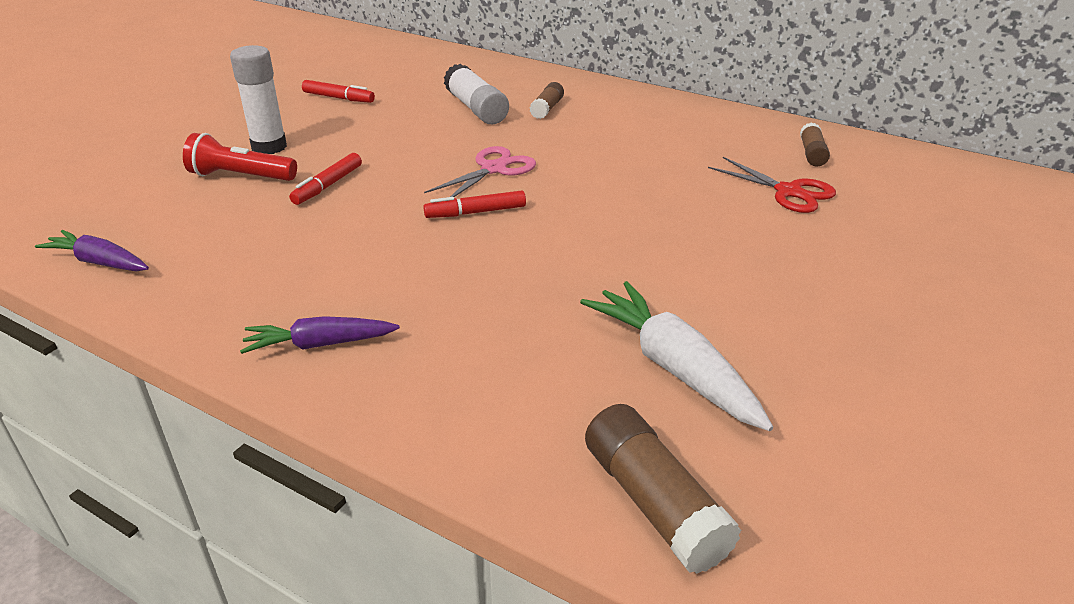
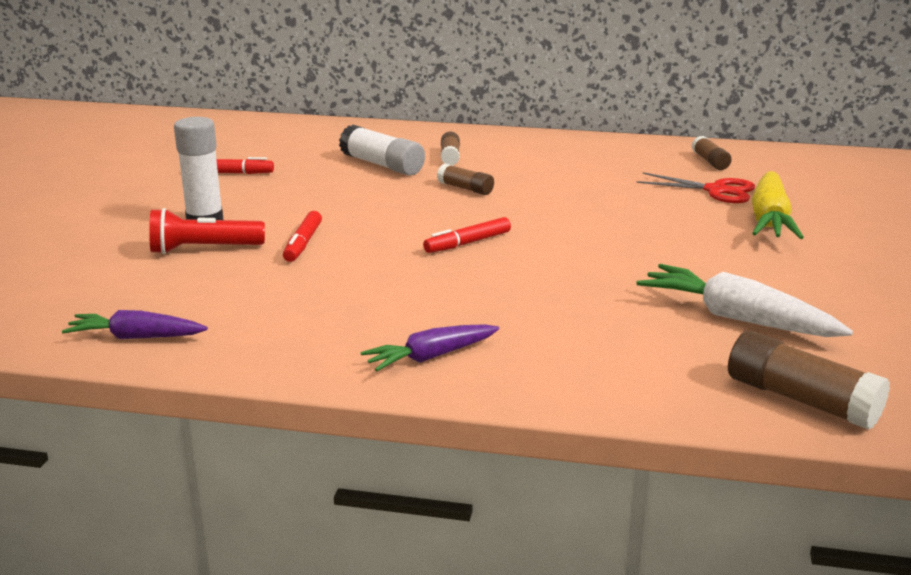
camera: 20 degrees left, 10 degrees down
(493, 169) = (449, 209): pink scissors -> none
(529, 147) = (465, 188): none -> brown glue stick
(820, 240) = (769, 219): none -> yellow carrot

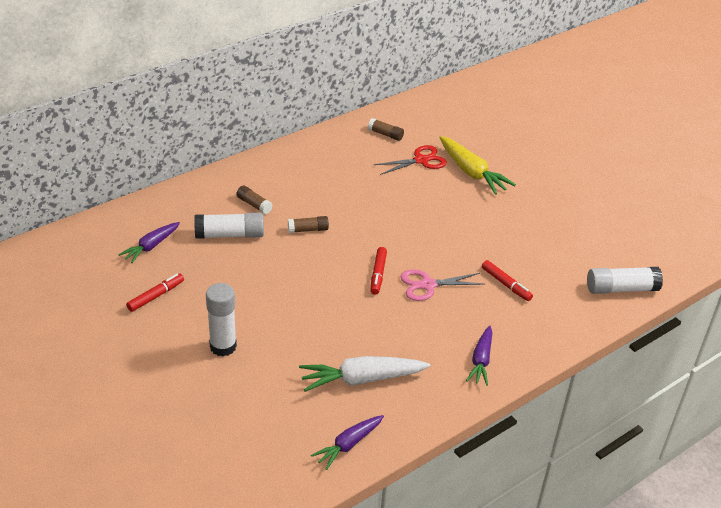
camera: 50 degrees left, 15 degrees up
(204, 249) = (264, 367): red flashlight -> none
(300, 147) = (151, 246): none -> purple carrot
(303, 243) = (305, 328): red marker -> red marker (506, 284)
(507, 273) = (428, 285): none -> pink scissors
(737, 318) = (546, 254): white carrot -> white carrot (362, 379)
(801, 400) = (621, 289): brown glue stick -> white glue stick

